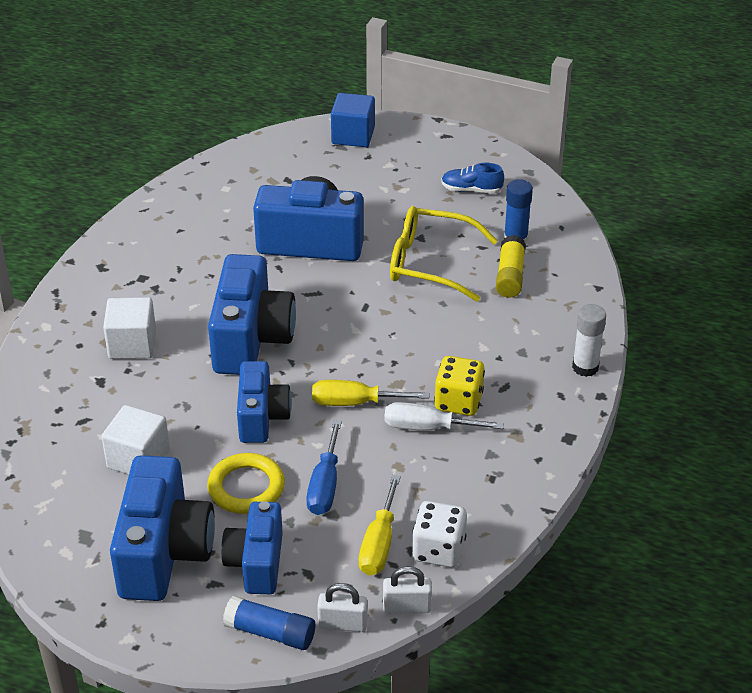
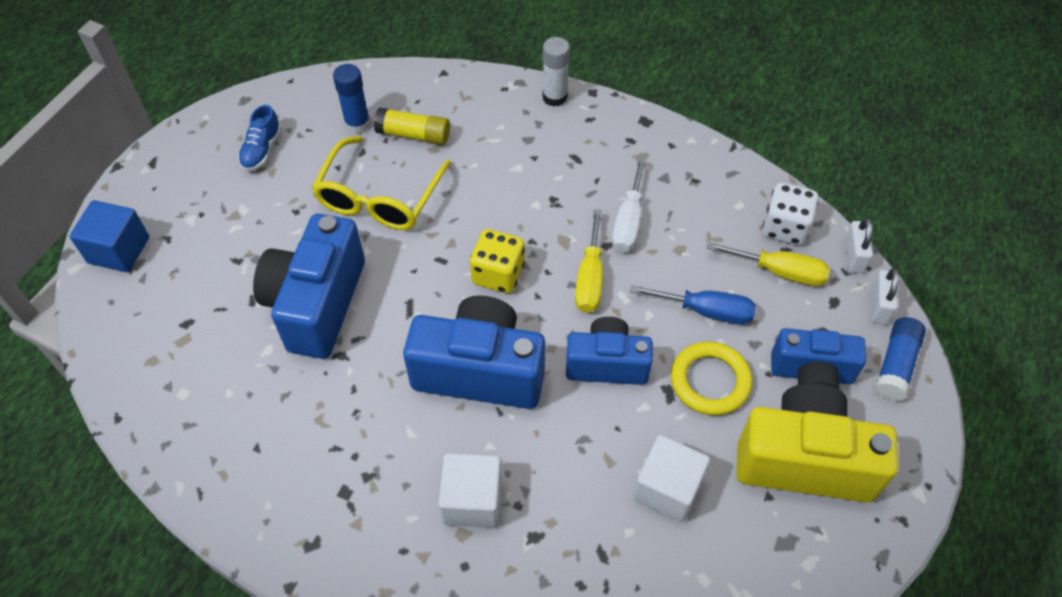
camera: 85 degrees left, 15 degrees up
(164, 553) = (804, 460): blue camera -> yellow camera
(458, 402) = (594, 194): yellow dice -> yellow dice (498, 274)

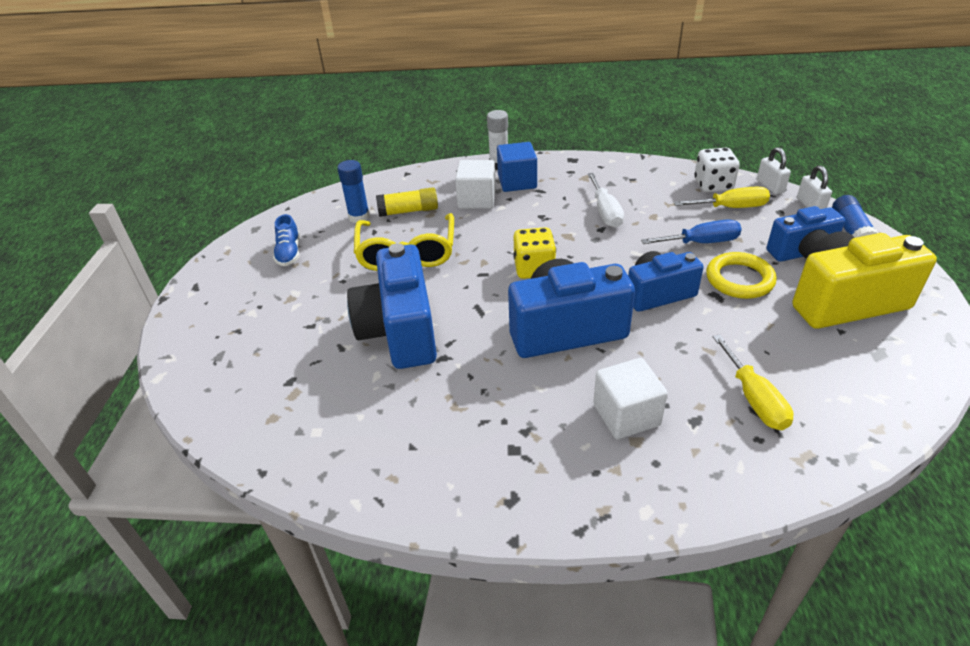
camera: 20 degrees left, 15 degrees down
(119, 250) = (195, 352): blue cube -> blue cube (517, 182)
(590, 278) = (604, 250): yellow screwdriver -> yellow screwdriver (754, 399)
(667, 489) = (767, 352): white cube -> white cube (477, 199)

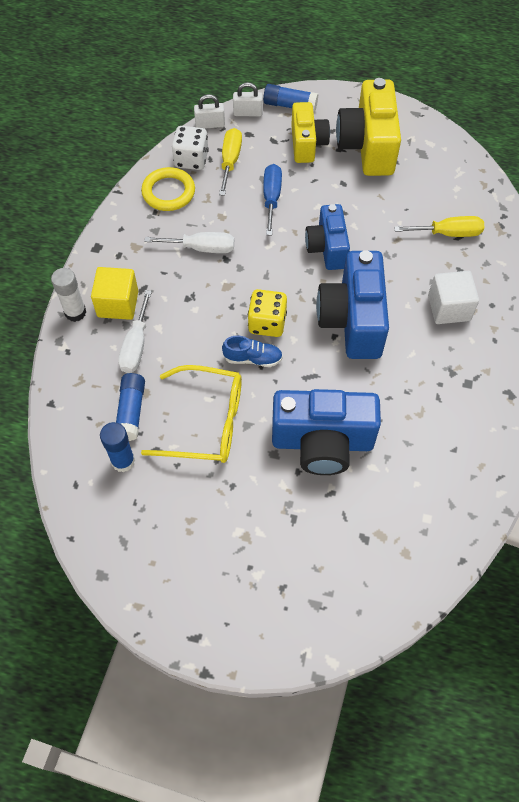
camera: 80 degrees left, 20 degrees up
(289, 253) = (165, 537): blue shoe -> blue shoe (253, 358)
(408, 211) = (131, 411): yellow glue stick -> blue glue stick
(477, 199) = (136, 345): white cube -> white screwdriver
(517, 182) = (118, 304): blue cube -> yellow cube
(739, 279) = (325, 193): yellow ring -> yellow ring (168, 192)
(803, 253) = (307, 144): blue camera -> yellow camera

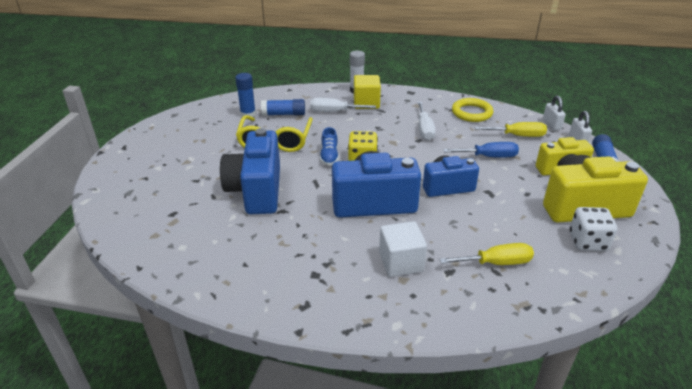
camera: 85 degrees right, 25 degrees down
(191, 159) = (509, 119): white dice -> white dice (588, 242)
(448, 233) = (496, 263): yellow screwdriver -> yellow screwdriver turned 90 degrees counterclockwise

